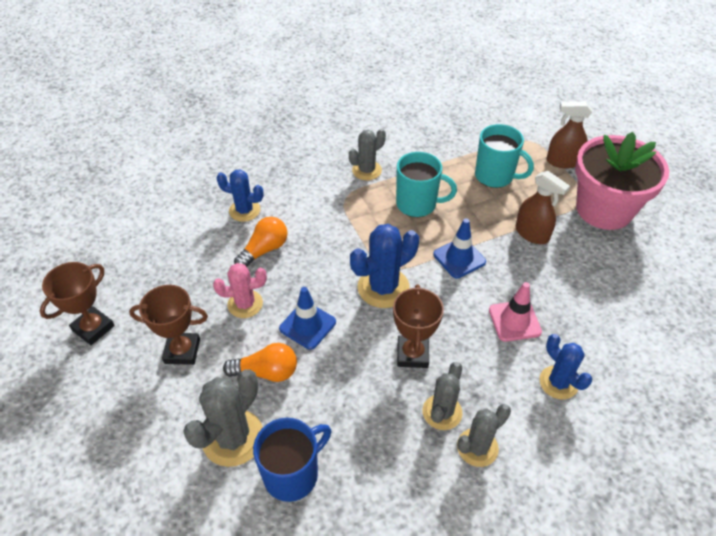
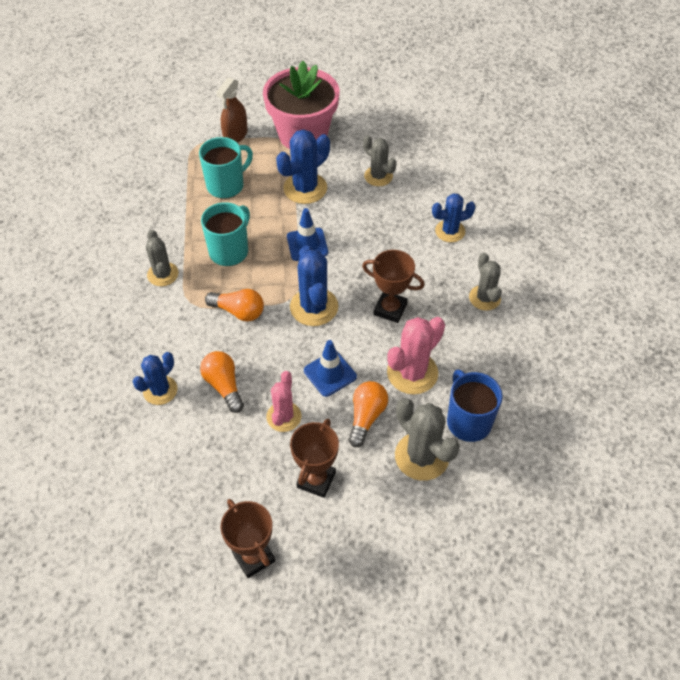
camera: 70 degrees left, 5 degrees up
(337, 399) = (412, 373): none -> pink cactus
(350, 233) = (239, 311): none -> orange light bulb
(442, 412) = (449, 308): grey cactus -> grey cactus (378, 176)
(514, 321) = (386, 234): pink traffic cone -> none
(532, 234) = (305, 188): brown spray bottle -> blue cactus

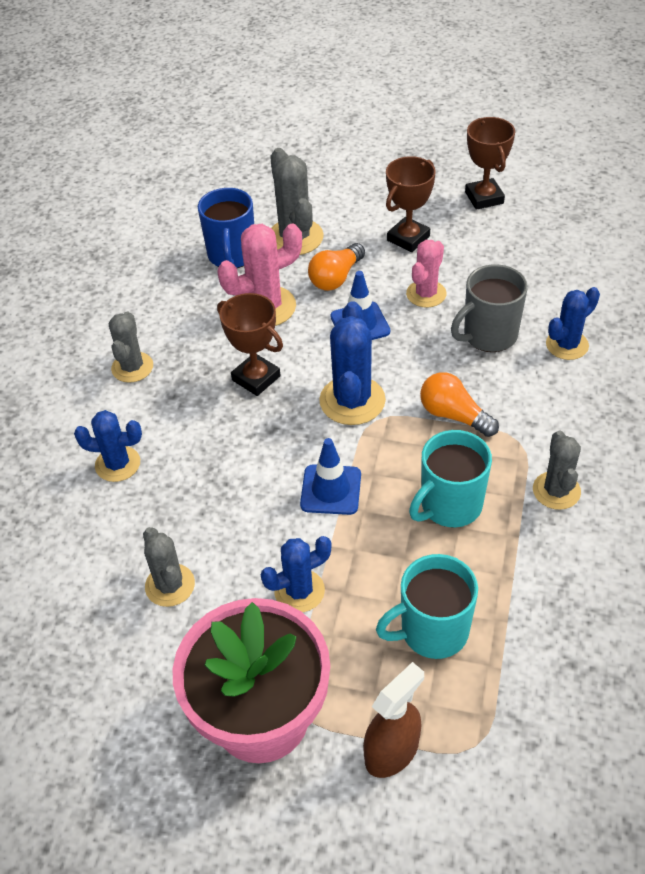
camera: 160 degrees left, 5 degrees down
(224, 385) = (488, 335): orange light bulb -> grey mug
(305, 188) = (299, 591): blue cactus -> blue cactus, size x0.66

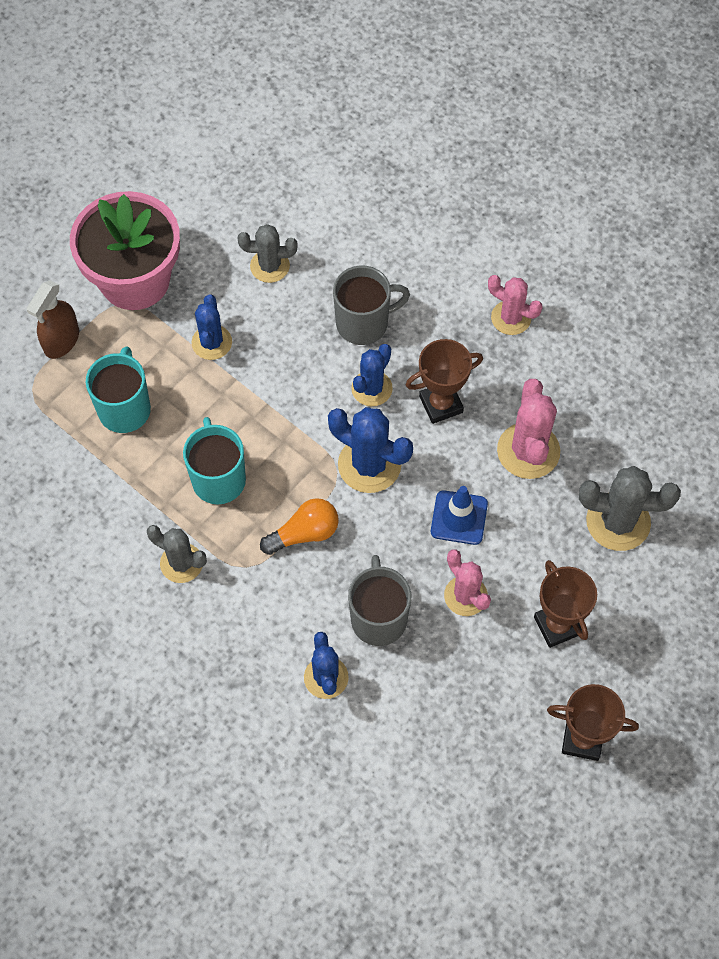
camera: 115 degrees right, 15 degrees up
(117, 464) = (406, 272): blue cactus -> blue cactus (372, 388)
(132, 367) = (511, 318): grey cactus -> pink cactus
(199, 471) = (364, 323): none -> grey mug
(232, 255) = (621, 454): blue mug -> none
(331, 490) = (287, 404): blue traffic cone -> none
(336, 278) = (535, 529): orange light bulb -> none
(392, 751) = (61, 341): brown spray bottle -> brown spray bottle turned 45 degrees clockwise

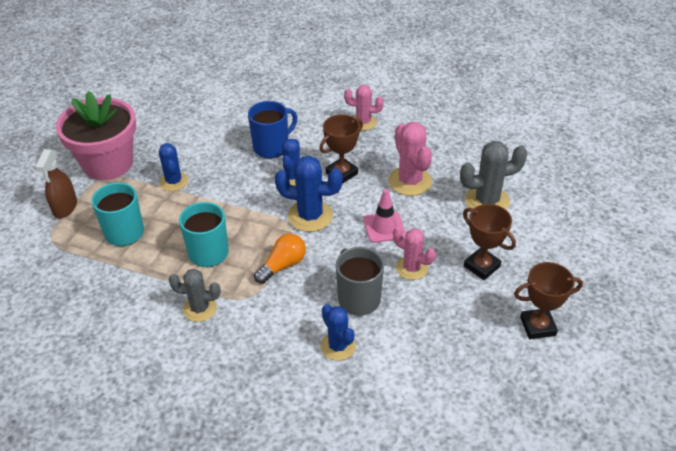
camera: 20 degrees left, 20 degrees down
(270, 266) = (198, 135): grey cactus -> none
(364, 323) = (272, 147): grey mug -> blue mug
(459, 518) = (384, 227): blue traffic cone -> pink traffic cone

